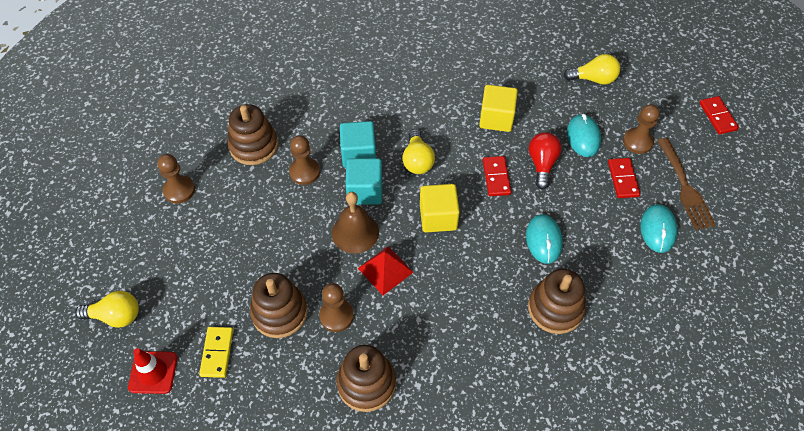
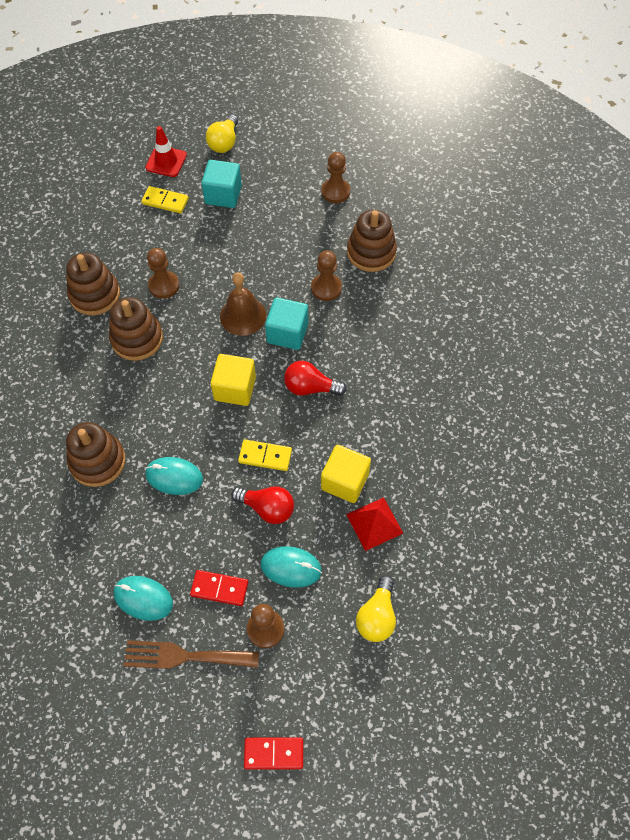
camera: 105 degrees right, 5 degrees up
(279, 312) = (184, 246): brown stacking toy -> brown stacking toy (137, 339)
(358, 154) = (334, 337): turquoise cube -> turquoise cube (223, 195)
(385, 270) = (194, 331): red pyramid -> red pyramid (374, 523)
(417, 160) = (310, 387): yellow light bulb -> red light bulb
(496, 177) = (265, 456): red domino -> yellow domino

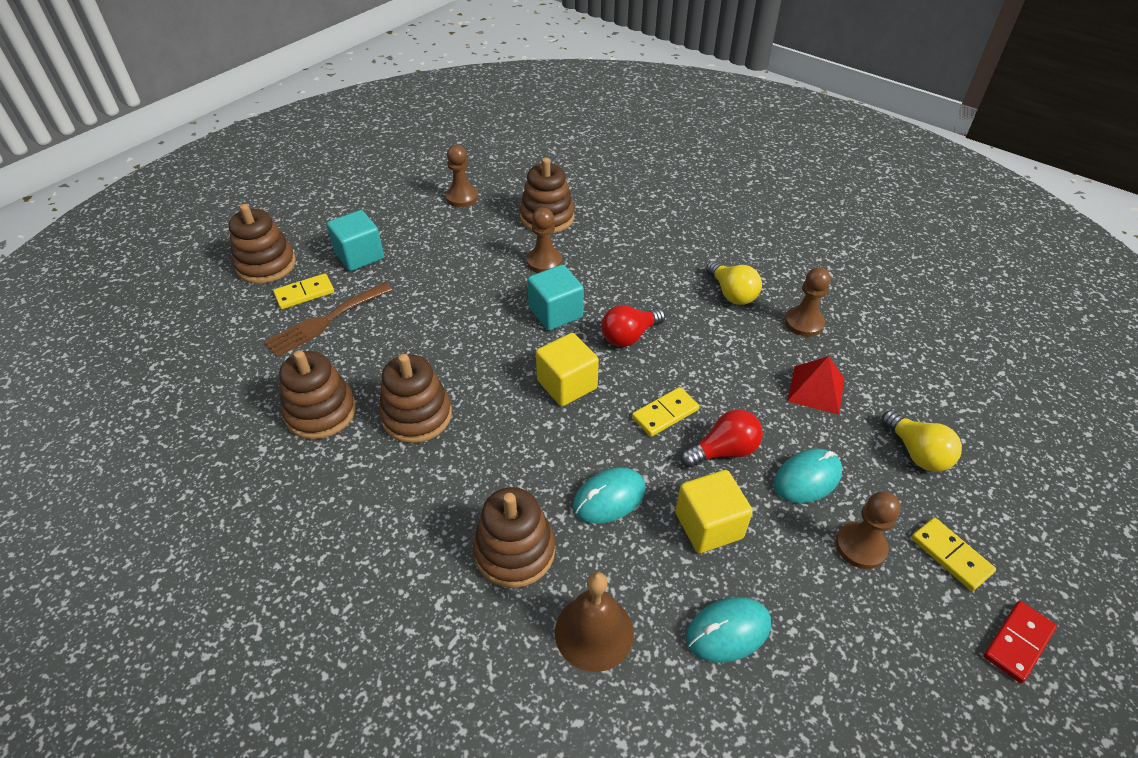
camera: 45 degrees left, 15 degrees down
(164, 285) = (389, 356): brown pawn -> brown pawn (804, 323)
(166, 161) = (266, 265): red traffic cone -> brown stacking toy
(184, 656) = (835, 642): brown fork -> brown fork (325, 321)
(219, 589) = (779, 552): red domino -> none
(224, 142) = (311, 220): yellow light bulb -> yellow light bulb (732, 293)
(243, 316) = (498, 327): brown bell -> brown bell (594, 632)
(306, 682) = (950, 555): none -> yellow domino
(345, 481) = (752, 379): yellow cube -> yellow cube (708, 525)

